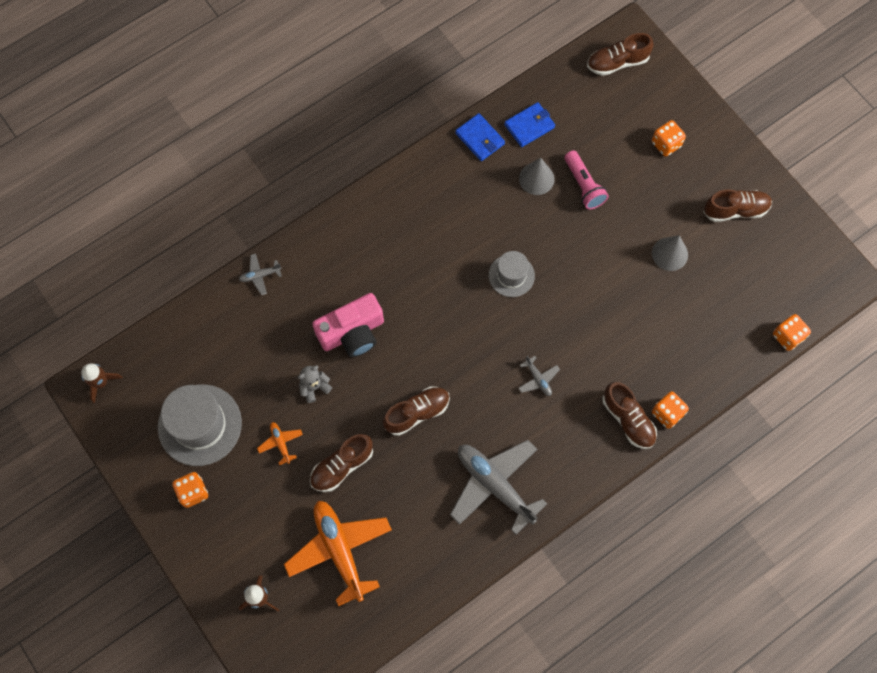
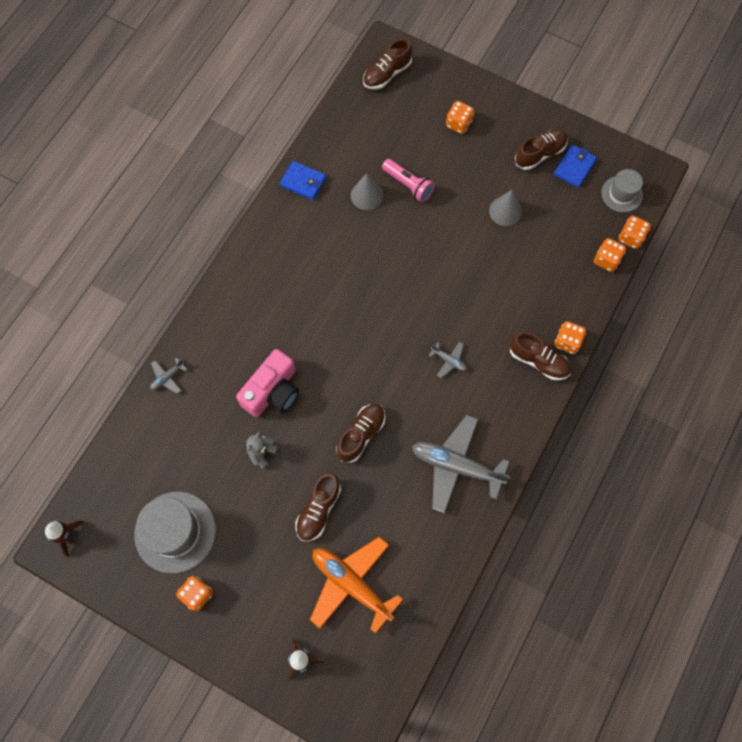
camera: 25 degrees left, 0 degrees up
(280, 443) = (255, 515): orange plane -> none
(511, 275) = (385, 284): grey hat -> grey hat (621, 194)
(529, 126) = (339, 155): blue wallet -> blue wallet (574, 167)
(750, 348) = (606, 260): none -> orange dice

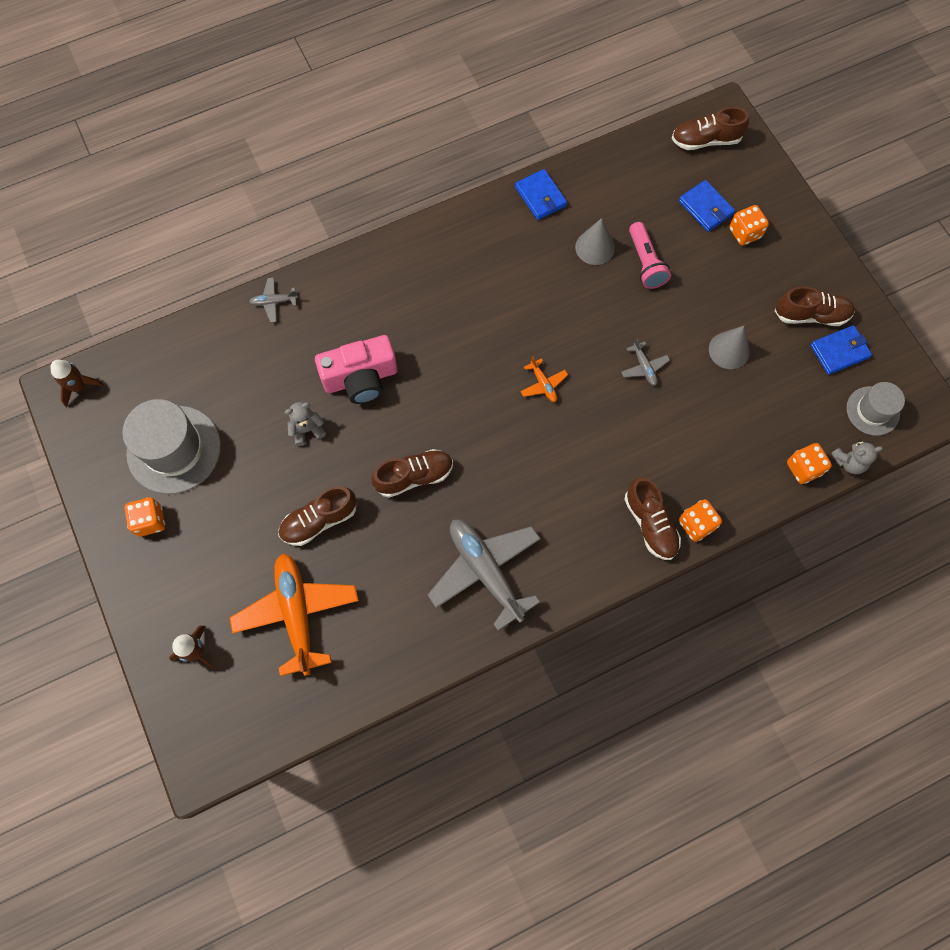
camera: 35 degrees right, 0 degrees up
(401, 313) = (543, 384): none -> orange plane
(420, 122) = (705, 208): none -> blue wallet
(449, 360) = (556, 462): grey plane -> grey plane (644, 367)
(631, 237) = (849, 462): orange dice -> grey teddy bear

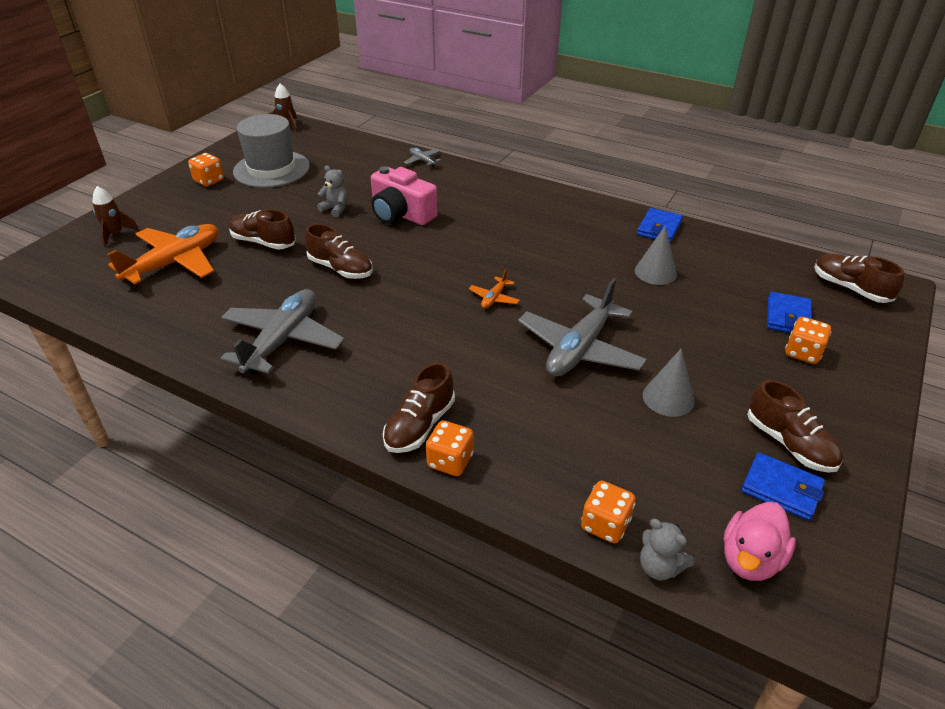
camera: 55 degrees right, 30 degrees down
(644, 367) = (580, 349): grey plane -> grey plane, size x2.29
(645, 263) = (682, 305): pink flashlight -> none
(872, 411) = (750, 559): grey hat -> pink duck

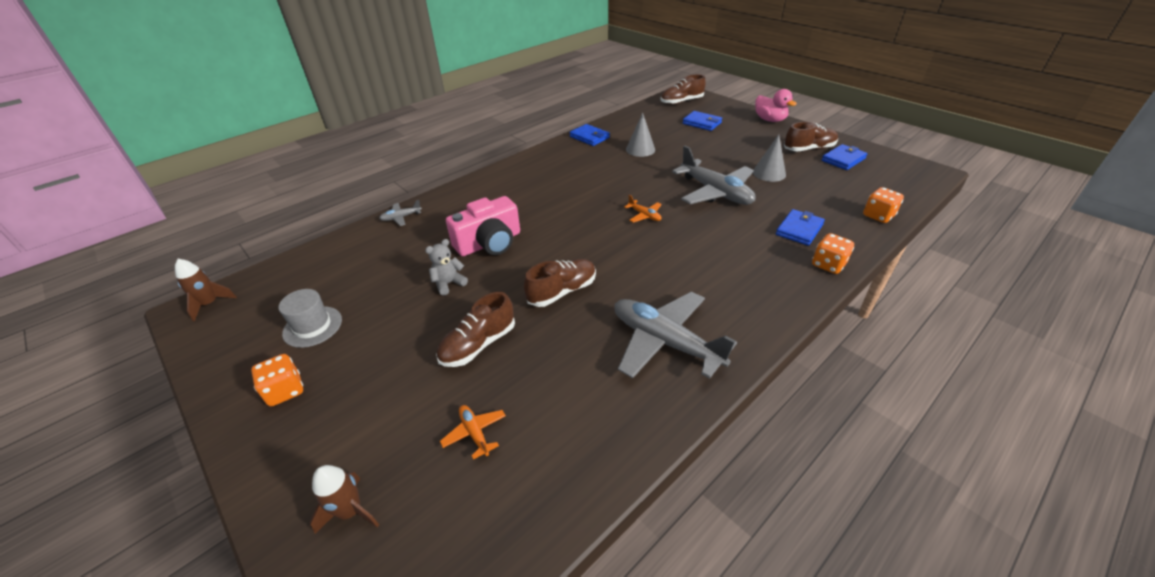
camera: 70 degrees left, 0 degrees up
(174, 263) = (475, 433): orange plane -> orange plane, size x0.44
(271, 169) = (312, 326): grey hat -> grey hat, size x0.58
(420, 425) = (790, 273): brown shoe -> none
(523, 433) = (799, 230): none -> blue wallet
(659, 567) = (906, 206): grey teddy bear -> none
(750, 559) = (894, 179): pink duck -> pink duck (770, 120)
(802, 353) = (735, 127): orange dice -> none

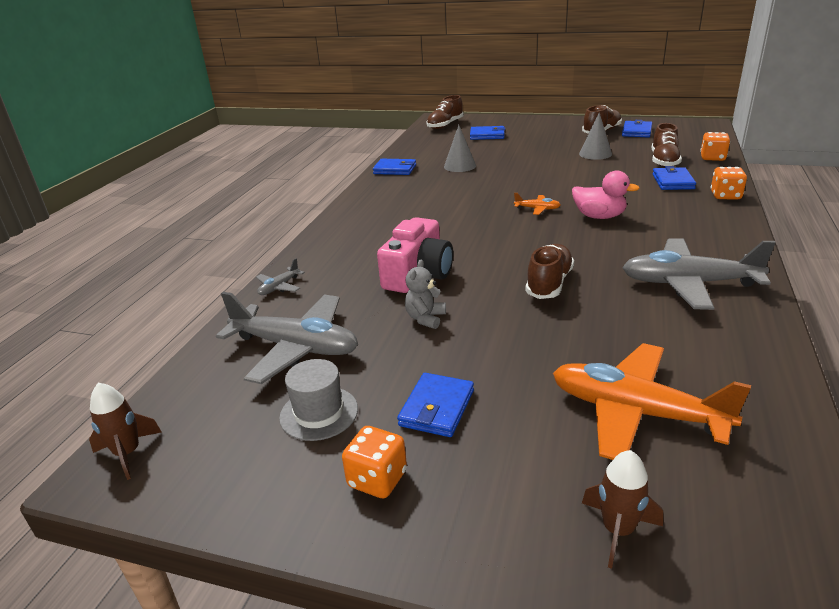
camera: 30 degrees left, 10 degrees down
(371, 358) = (436, 408): none -> blue wallet
(475, 433) = (636, 412): orange plane -> orange plane, size x2.29
(478, 345) = (533, 350): brown shoe -> brown shoe (664, 161)
(715, 192) = (572, 177): grey plane -> grey plane (295, 347)
(770, 120) = (542, 120): pink duck -> pink duck (599, 216)

